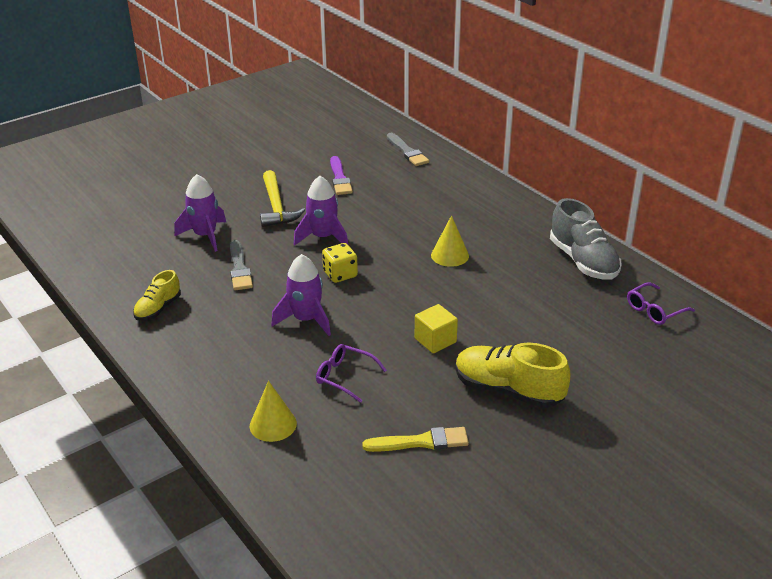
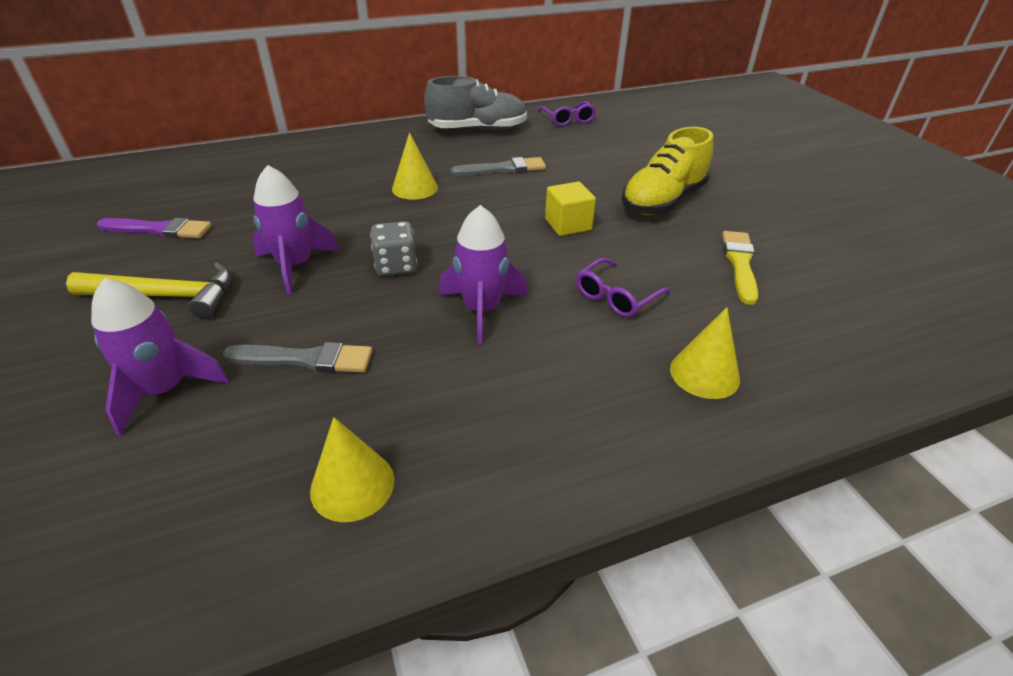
camera: 75 degrees left, 5 degrees up
(158, 308) = (352, 485): yellow shoe -> yellow cone
(340, 274) = (396, 266): yellow dice -> grey dice
(407, 152) = (162, 173): grey brush -> grey brush (503, 169)

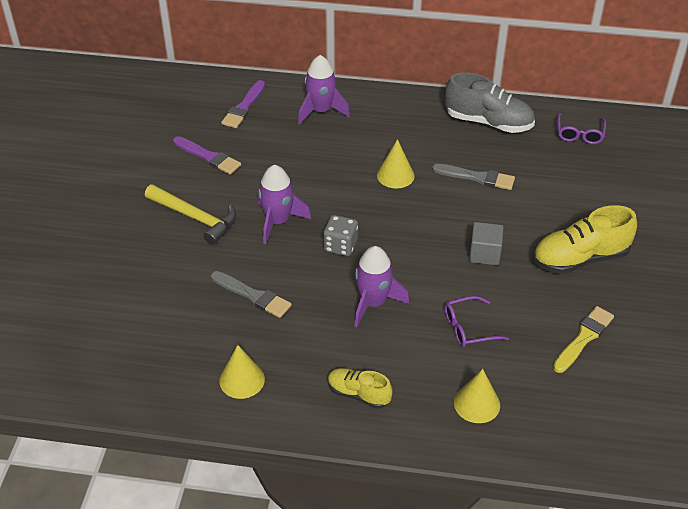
camera: 30 degrees right, 5 degrees up
(165, 390) = (175, 285): purple rocket -> purple rocket (321, 111)
(189, 176) = (244, 107): none -> purple brush
(548, 427) = (358, 394): none -> yellow shoe
(568, 224) = (484, 254): yellow cube -> grey cube

